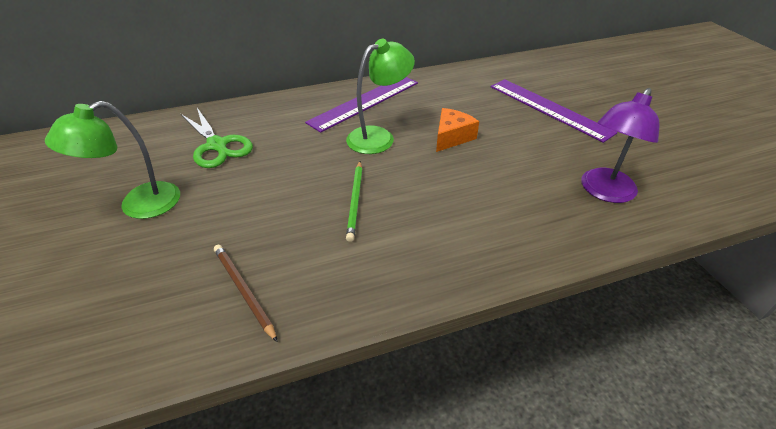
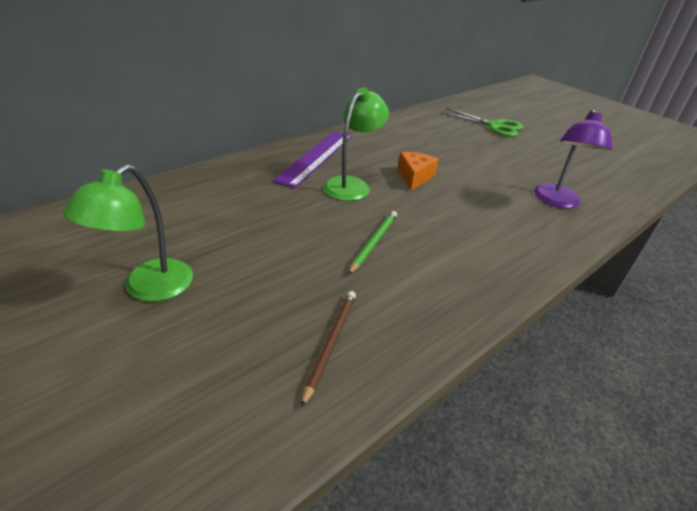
camera: 25 degrees left, 5 degrees down
(217, 145) = (195, 215): green scissors -> green scissors (495, 126)
(243, 291) = (330, 343): brown pencil -> brown pencil turned 75 degrees clockwise
(355, 201) = (374, 242): green pencil -> green pencil turned 135 degrees counterclockwise
(549, 109) = (471, 146): purple ruler -> none

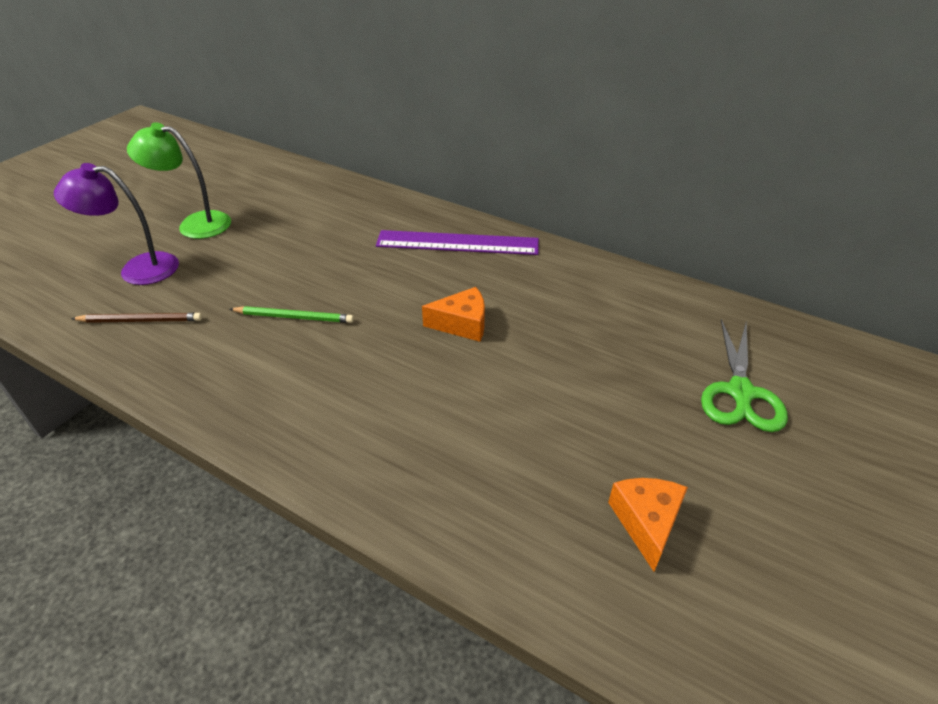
camera: 75 degrees right, 5 degrees up
(352, 185) = (407, 280): green lamp -> none
(556, 201) = (485, 484): purple lamp -> purple lamp (138, 269)
(577, 169) = (646, 522): none -> orange cheese

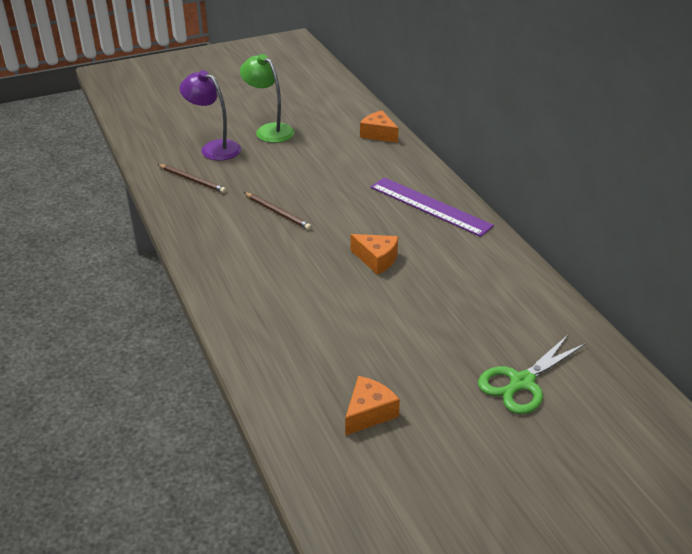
camera: 35 degrees right, 5 degrees down
(294, 317) = (277, 212): green pencil -> brown pencil
(329, 188) = (378, 134): none -> orange cheese

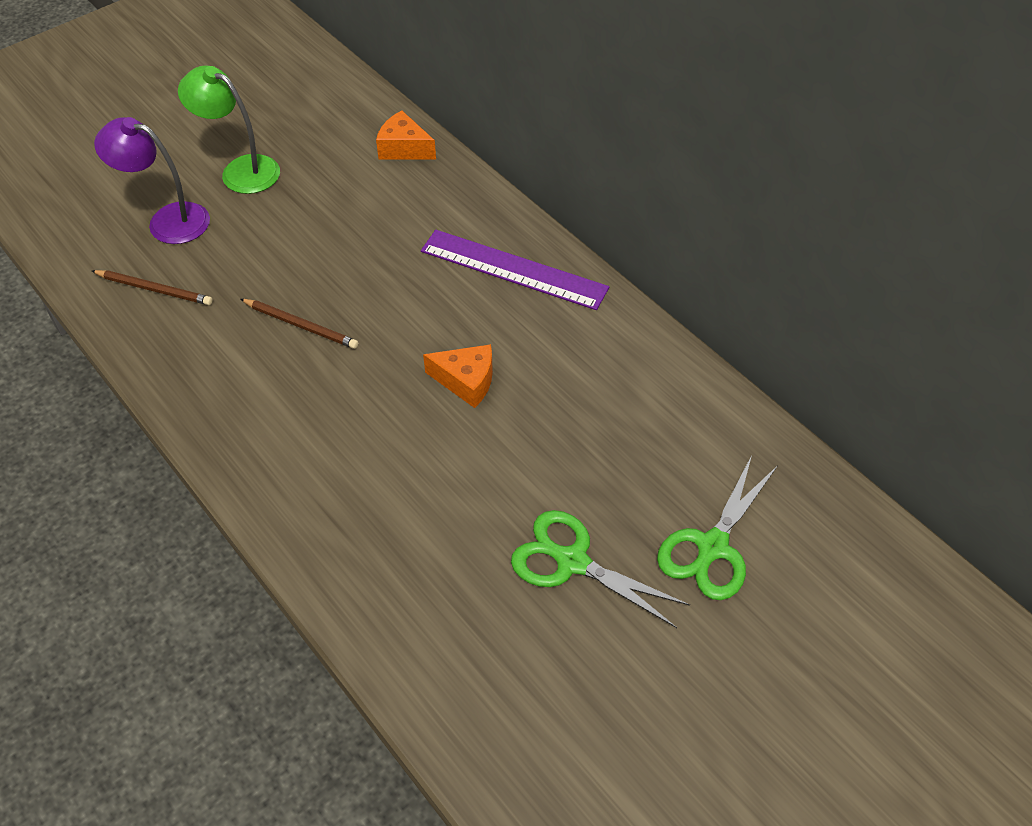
camera: 15 degrees left, 15 degrees up
(369, 413) = (530, 647): orange cheese -> none
(415, 371) = (571, 561): none -> green scissors

